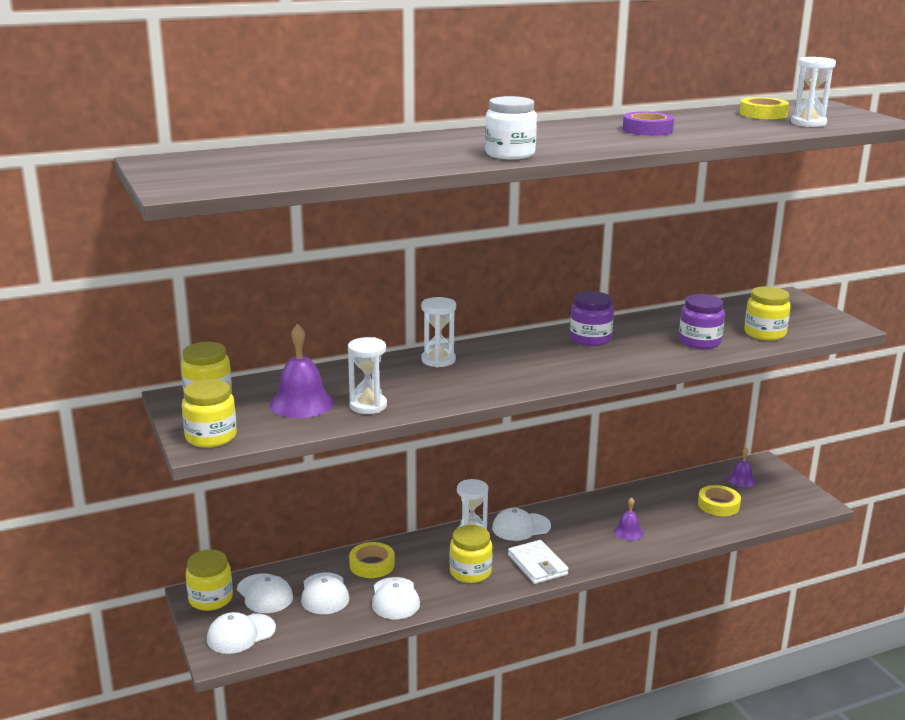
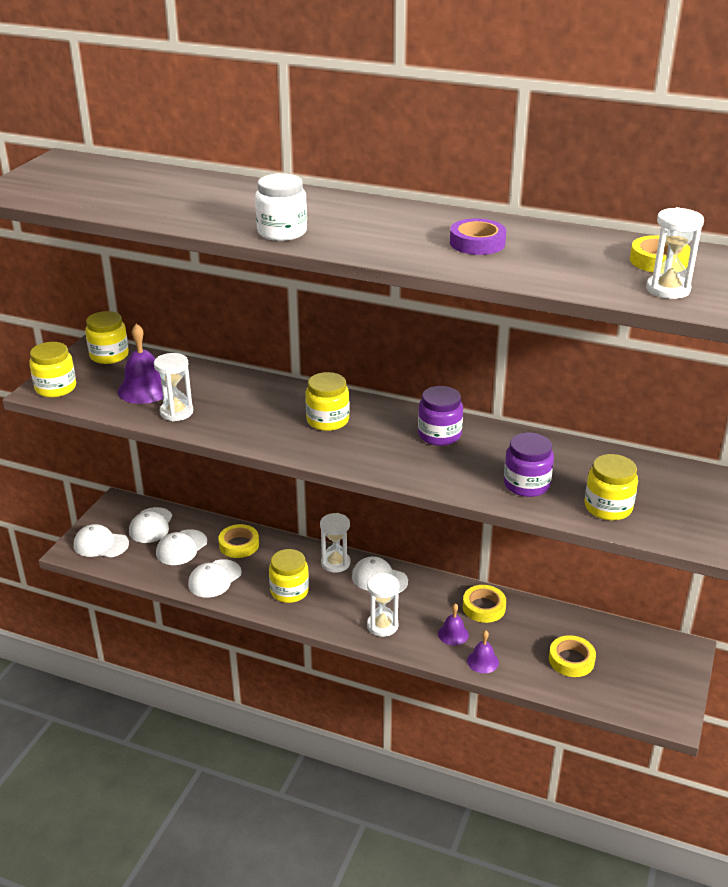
camera: 45 degrees right, 10 degrees up
(210, 599) = (120, 510): yellow jar -> yellow jar (327, 420)
(438, 360) = (291, 397): white hourglass -> white hourglass (382, 625)
(537, 565) = (342, 616): white wallet -> none
(618, 505) = (484, 607): none -> yellow tape
(741, 480) = (634, 651): purple bell -> purple bell (483, 661)

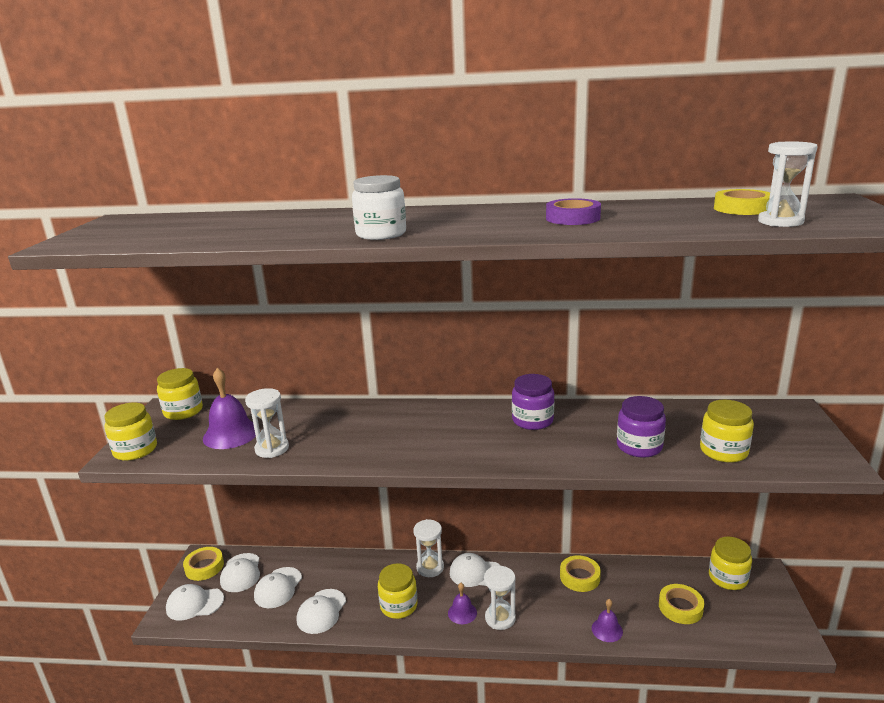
camera: 15 degrees left, 10 degrees down
(239, 545) = (333, 571): yellow tape -> yellow tape (204, 567)
(327, 420) = (424, 428): yellow jar -> yellow jar (728, 578)
(453, 634) = (567, 610): purple bell -> purple bell (462, 613)

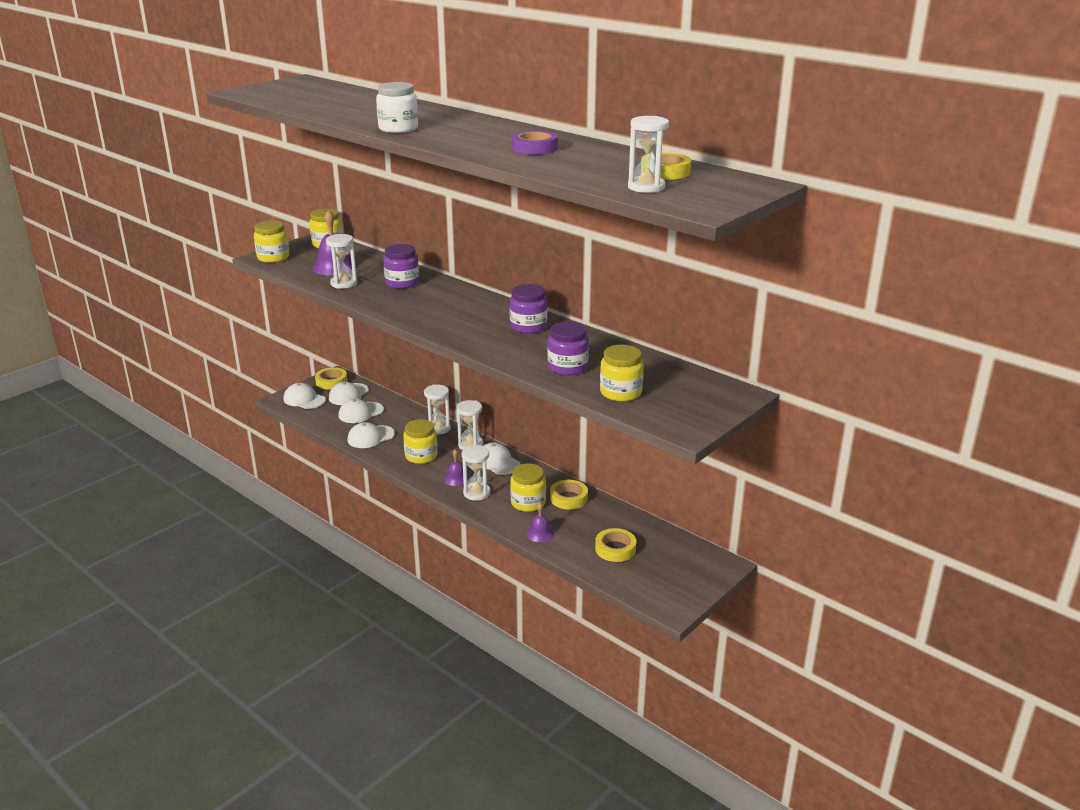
camera: 35 degrees right, 5 degrees up
(336, 423) = (402, 283): none -> purple jar
(378, 565) = (438, 428): none -> white hourglass
(728, 578) = (685, 552): yellow jar -> yellow jar (528, 503)

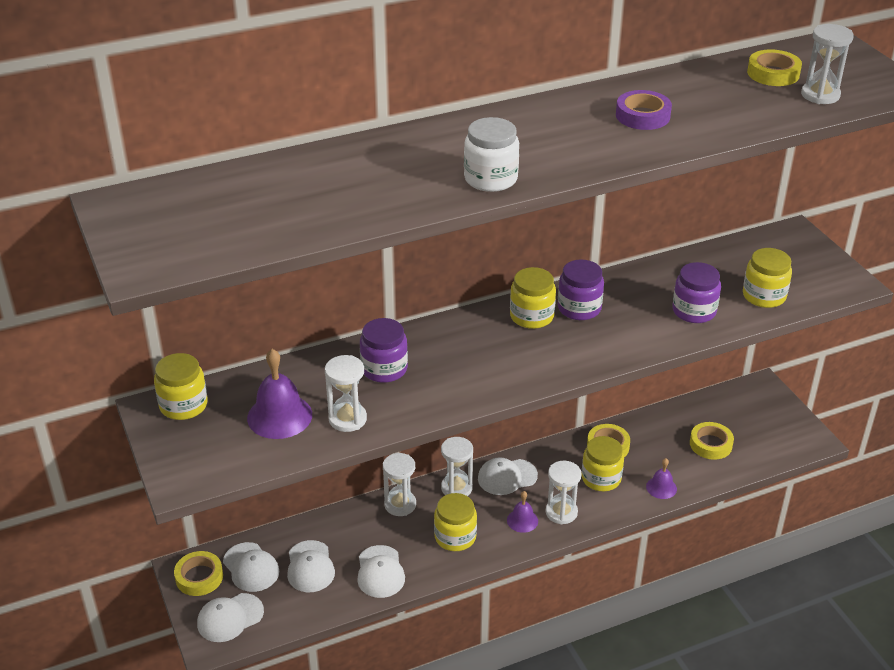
camera: 65 degrees left, 10 degrees up
(273, 257) = (190, 469): yellow jar -> yellow jar (531, 316)

